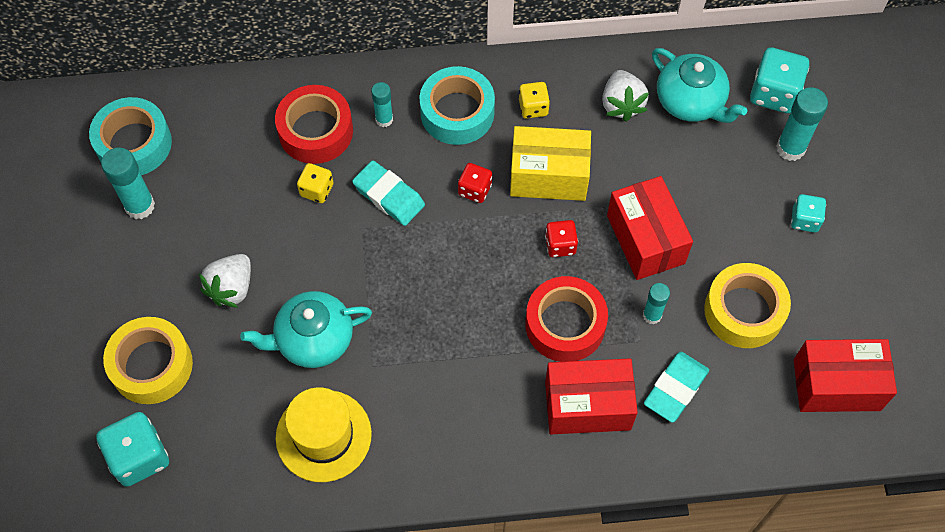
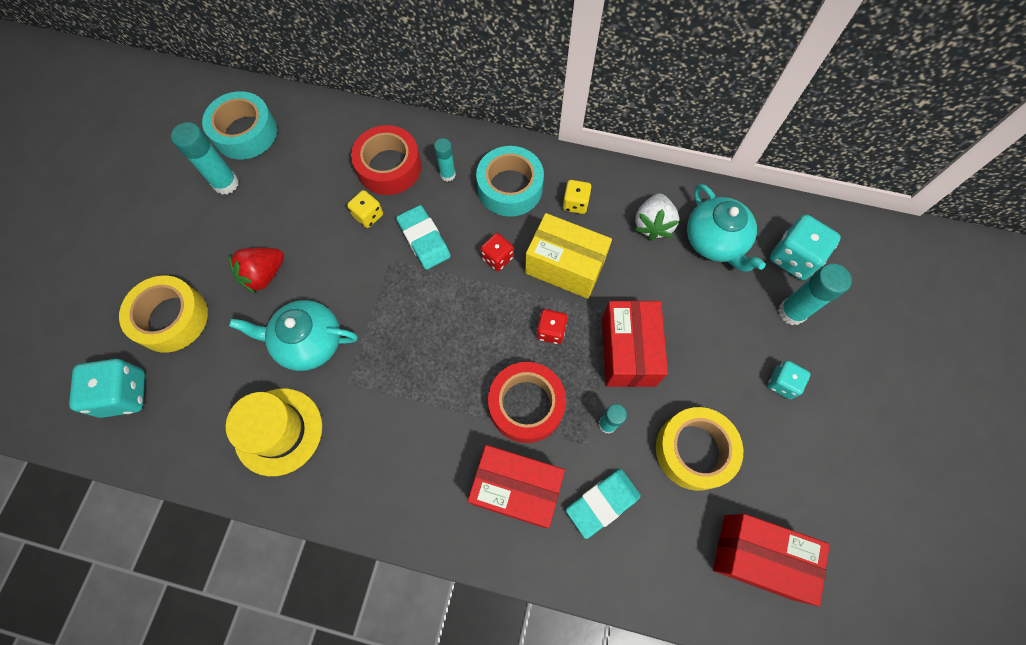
camera: 20 degrees right, 5 degrees up
(231, 288) = (264, 275): white strawberry -> red strawberry

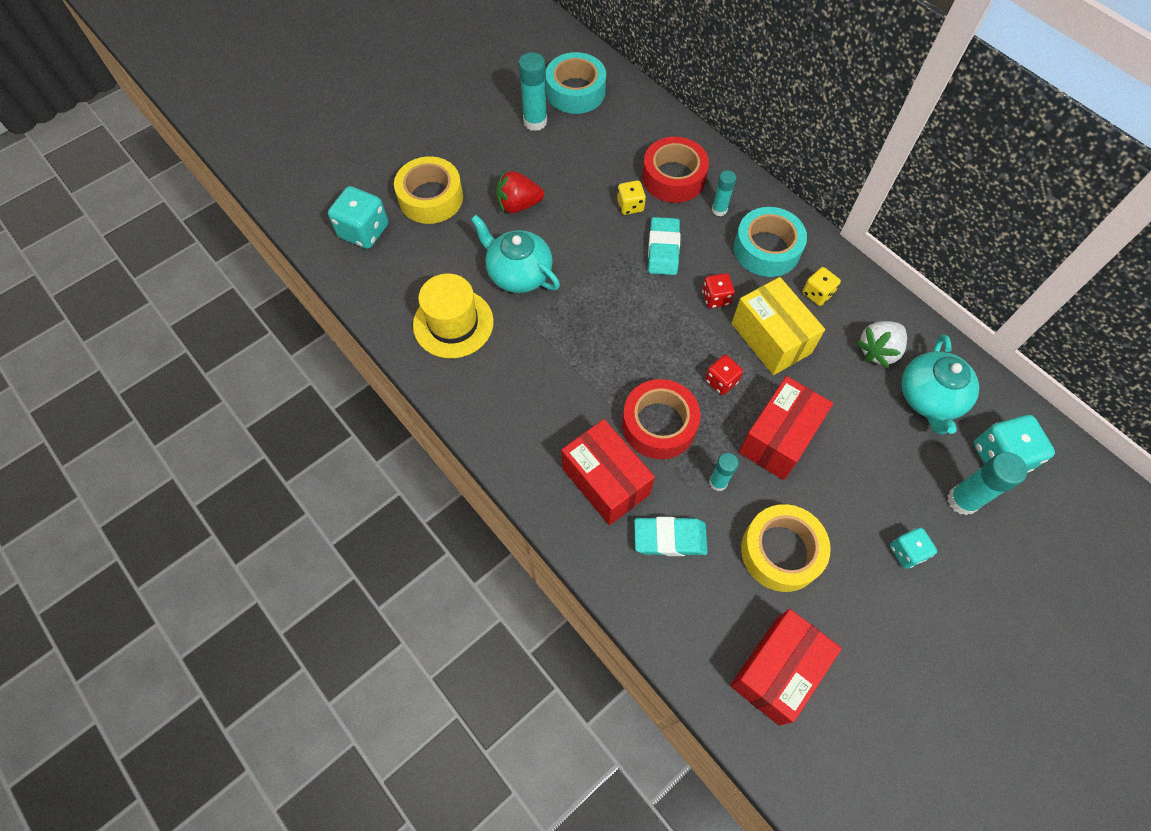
camera: 35 degrees right, 5 degrees down
(757, 556) = (777, 670): red box -> red box turned 75 degrees clockwise

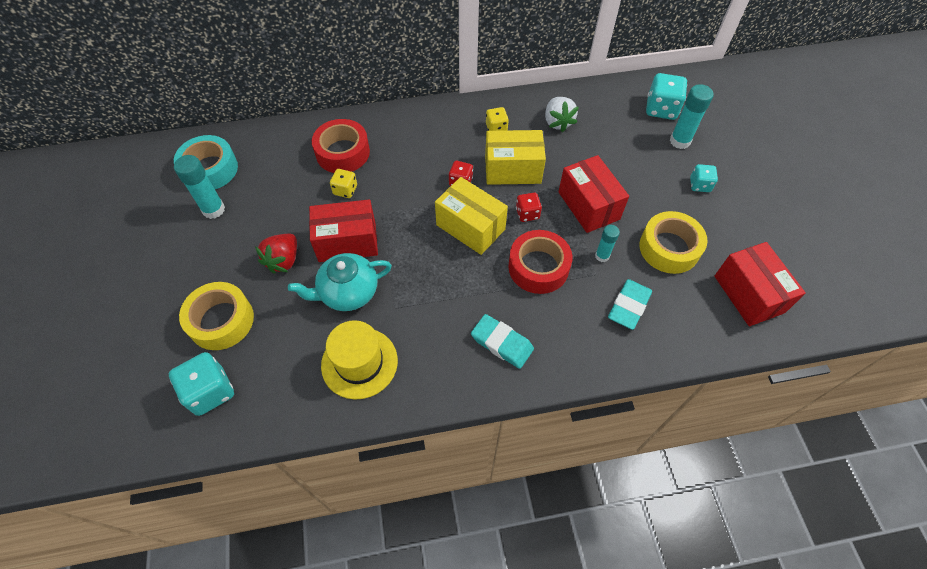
camera: 60 degrees left, 5 degrees down
(605, 481) = (564, 323): red box -> red box (347, 242)
(663, 249) = (398, 190): turquoise eraser -> turquoise eraser (502, 343)
(665, 336) = (470, 227): none -> yellow box
(719, 210) = (391, 142): turquoise glue stick -> none
(766, 249) = (443, 134): turquoise tape -> none
(929, 398) = (605, 117): turquoise teapot -> none

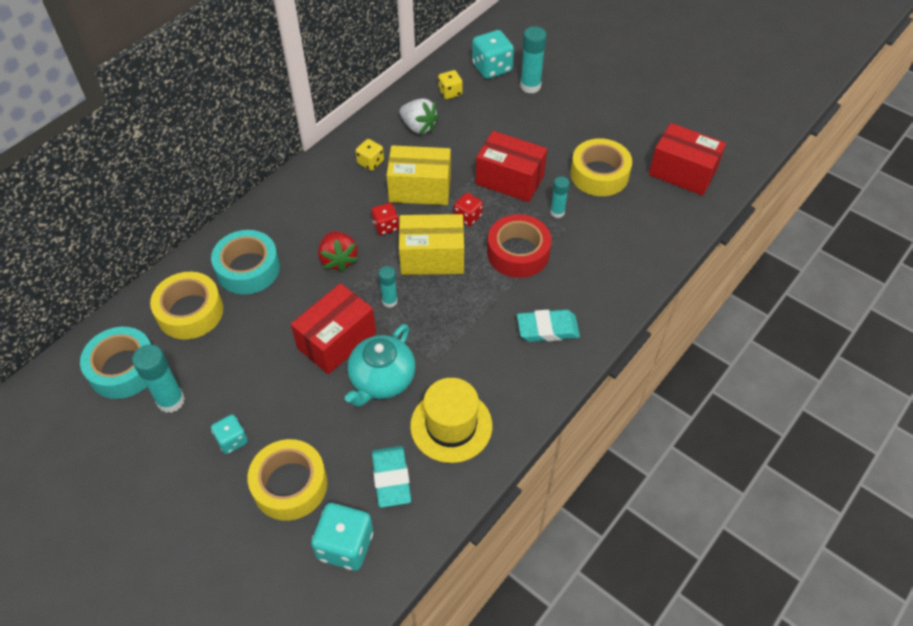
camera: 40 degrees left, 5 degrees down
(281, 158) = (190, 312): none -> yellow tape
(283, 260) = (293, 395): red strawberry -> red strawberry (338, 259)
(342, 152) = (248, 269): red tape -> turquoise tape
(345, 190) = (286, 299): yellow dice -> yellow dice (450, 92)
(409, 239) = (389, 301): none -> turquoise glue stick
(512, 169) = (420, 189): yellow box -> yellow box turned 45 degrees clockwise
(629, 306) = (612, 237): turquoise eraser -> turquoise eraser (391, 478)
(700, 185) = (576, 112): turquoise dice -> turquoise dice (232, 440)

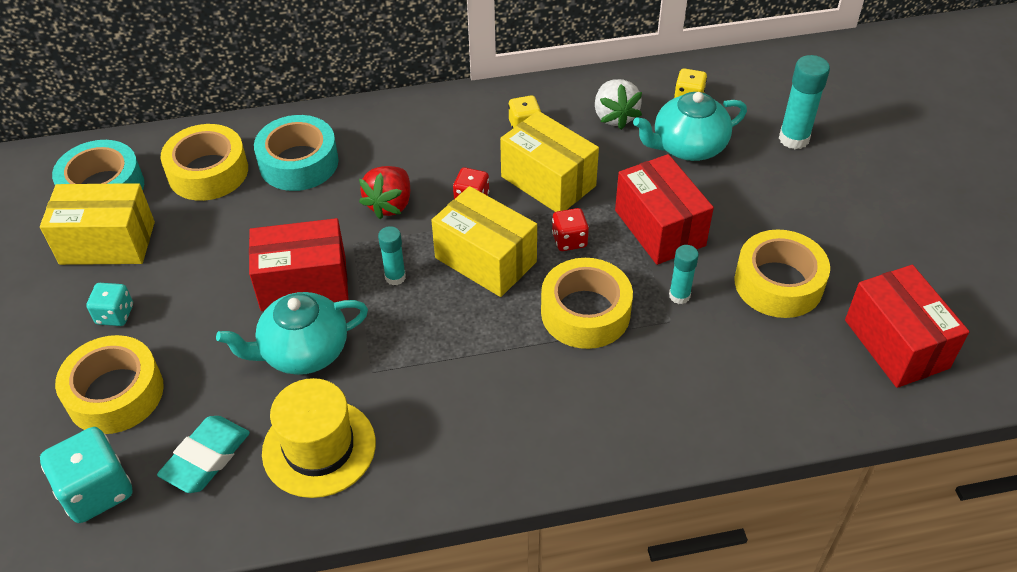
camera: 40 degrees right, 5 degrees down
(171, 401) = (107, 243): turquoise glue stick -> yellow box
(478, 122) = (688, 147): none -> turquoise teapot
(492, 68) = (766, 96): turquoise dice -> none
(518, 253) = (585, 312): red tape -> yellow tape
(547, 329) = (530, 417): turquoise eraser -> none

